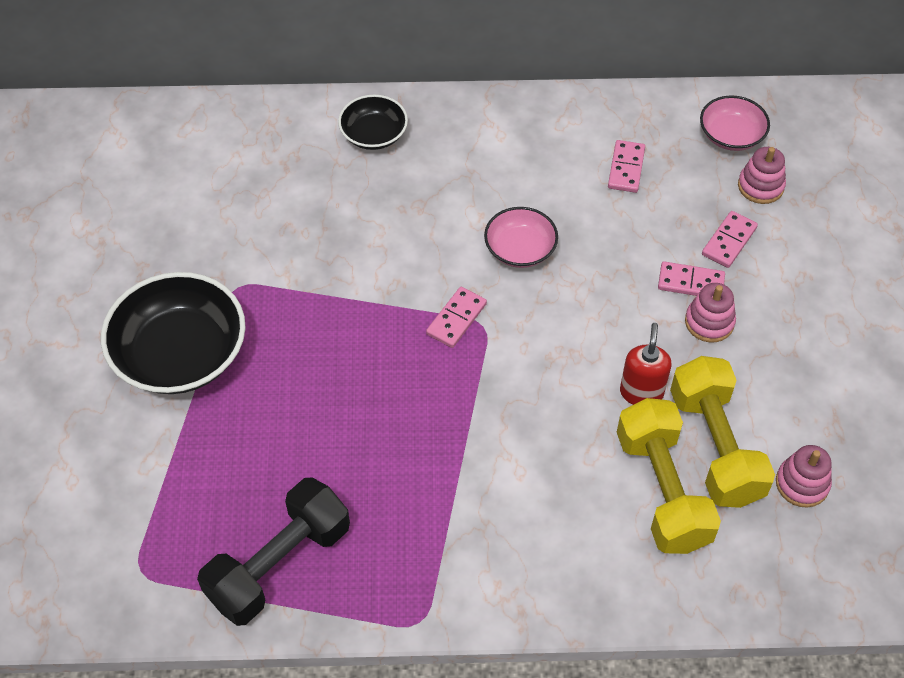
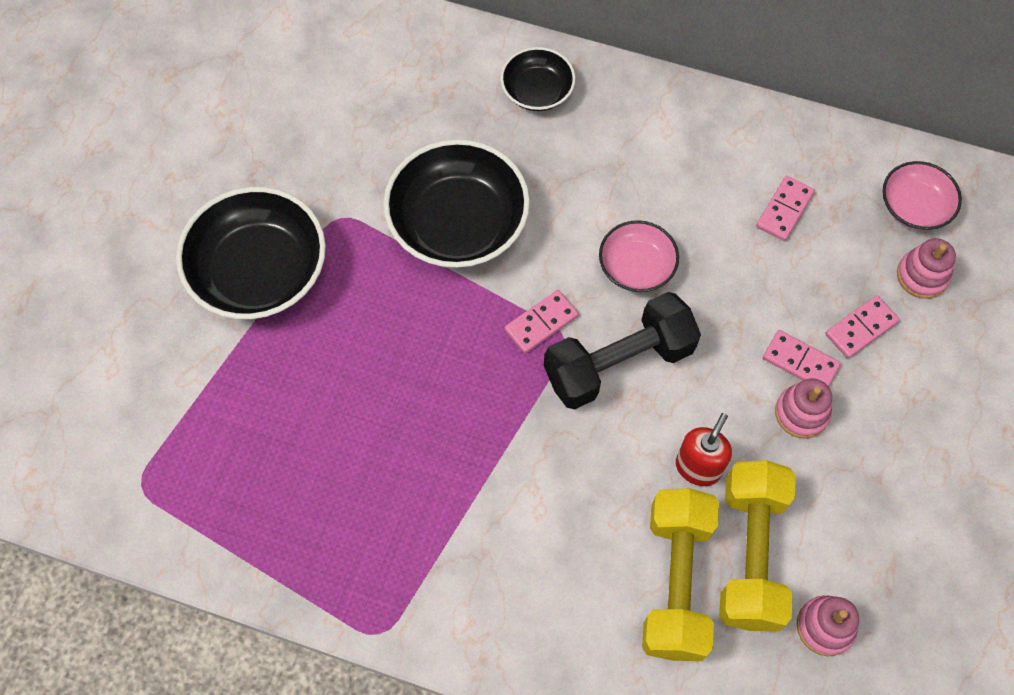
camera: 20 degrees right, 10 degrees up
(279, 564) = (270, 525): black dumbbell -> black dumbbell (618, 363)
(348, 260) = (458, 223): none -> black bowl

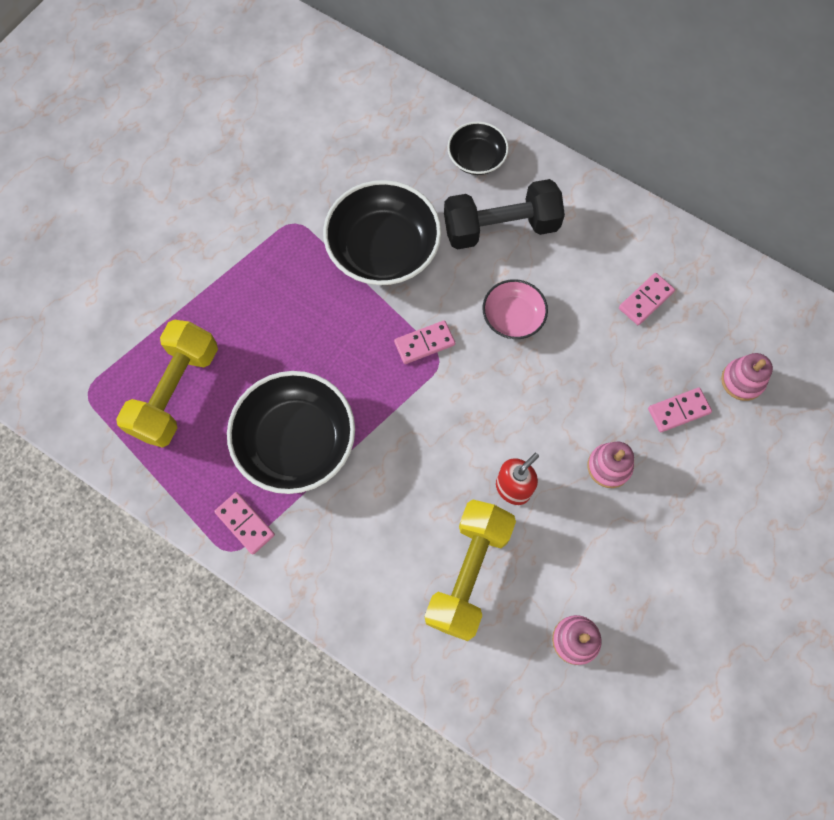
camera: 15 degrees right, 5 degrees up
(259, 271) = (221, 250): black bowl -> black bowl (296, 441)
(618, 363) = (475, 390): black dumbbell -> black dumbbell (500, 227)
(750, 554) = (534, 567): yellow dumbbell -> yellow dumbbell (176, 392)
(800, 362) = (621, 425): pink domino -> pink domino (245, 523)
(914, 206) = (753, 323): pink bowl -> none

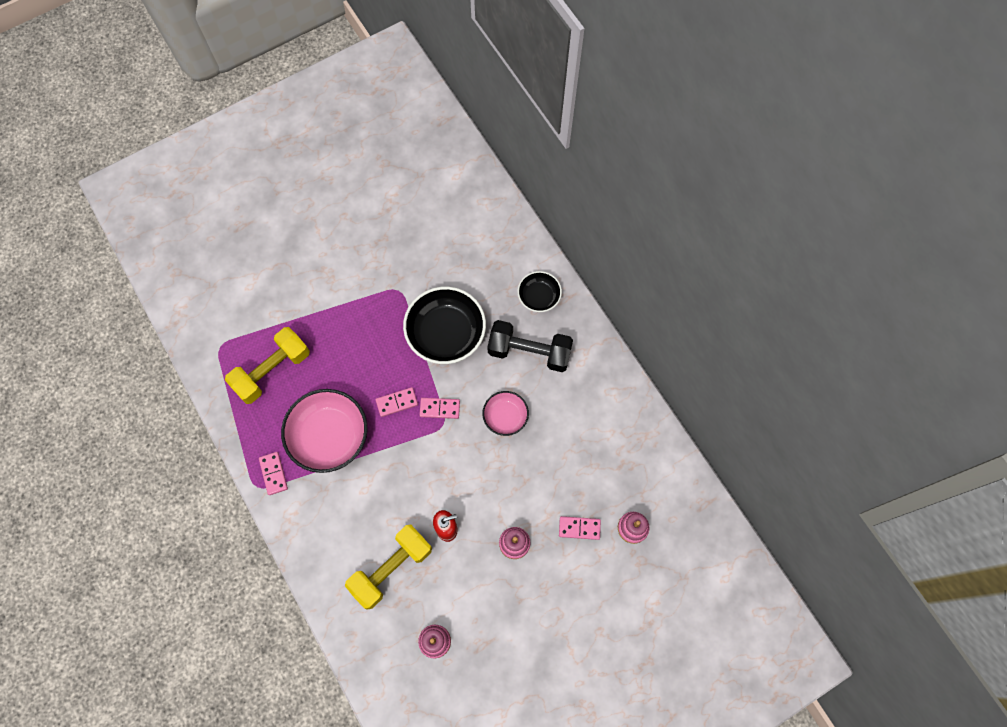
camera: 25 degrees right, 0 degrees up
(296, 441) = (329, 436): black bowl -> pink bowl
(646, 300) = (599, 444): pink domino -> pink domino (397, 402)

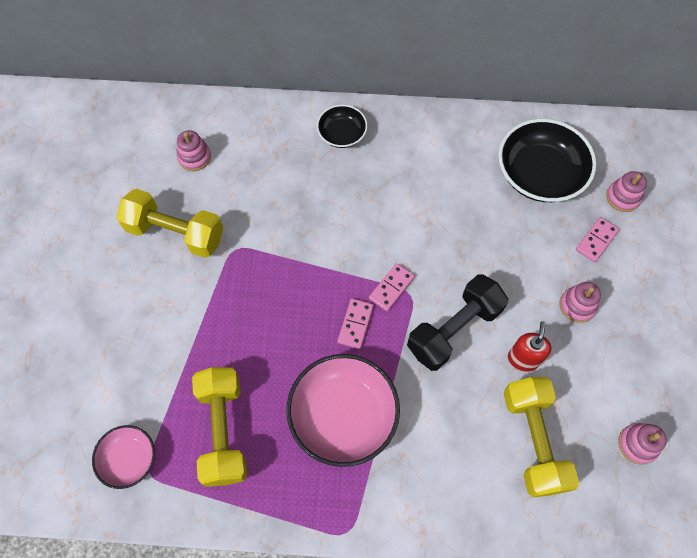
camera: 55 degrees left, 5 degrees down
(273, 473) = (344, 503): pink domino -> none
(383, 245) = (175, 233): none -> yellow dumbbell
(446, 333) = (316, 234): black bowl -> black bowl (539, 174)
(448, 215) = (194, 157): none -> pink stacking toy
(505, 416) = (442, 235): pink bowl -> pink bowl (129, 459)
(529, 352) = (391, 175): black dumbbell -> black dumbbell (454, 329)

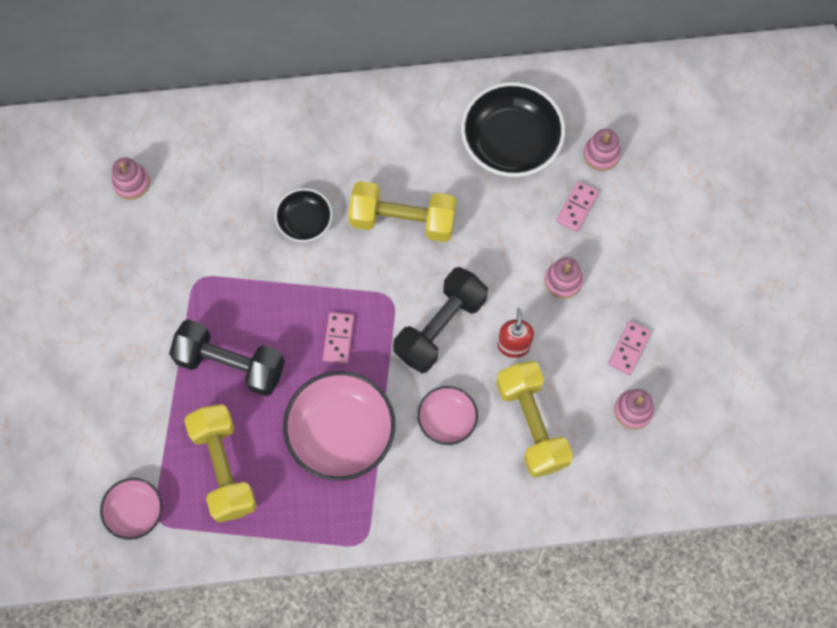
camera: 10 degrees left, 5 degrees up
(175, 233) = (129, 272): yellow dumbbell -> yellow dumbbell (402, 220)
(249, 331) = (230, 364): none -> black dumbbell
(342, 134) = (290, 129): black bowl -> black bowl (305, 221)
(391, 288) = (370, 294): pink domino -> pink domino (629, 349)
(449, 420) = (447, 419): none -> pink bowl

